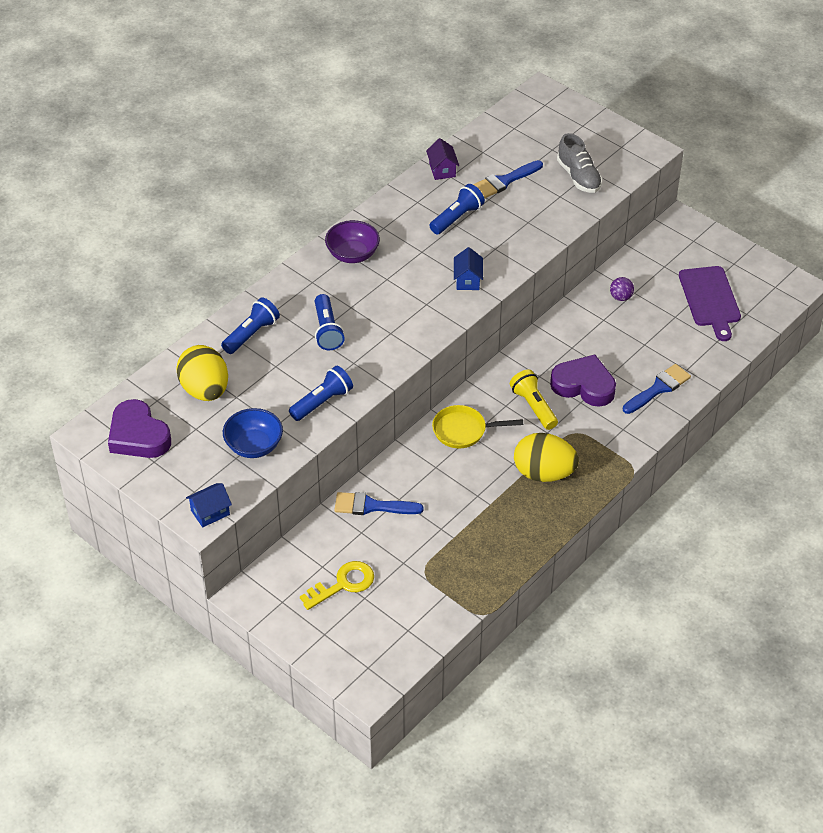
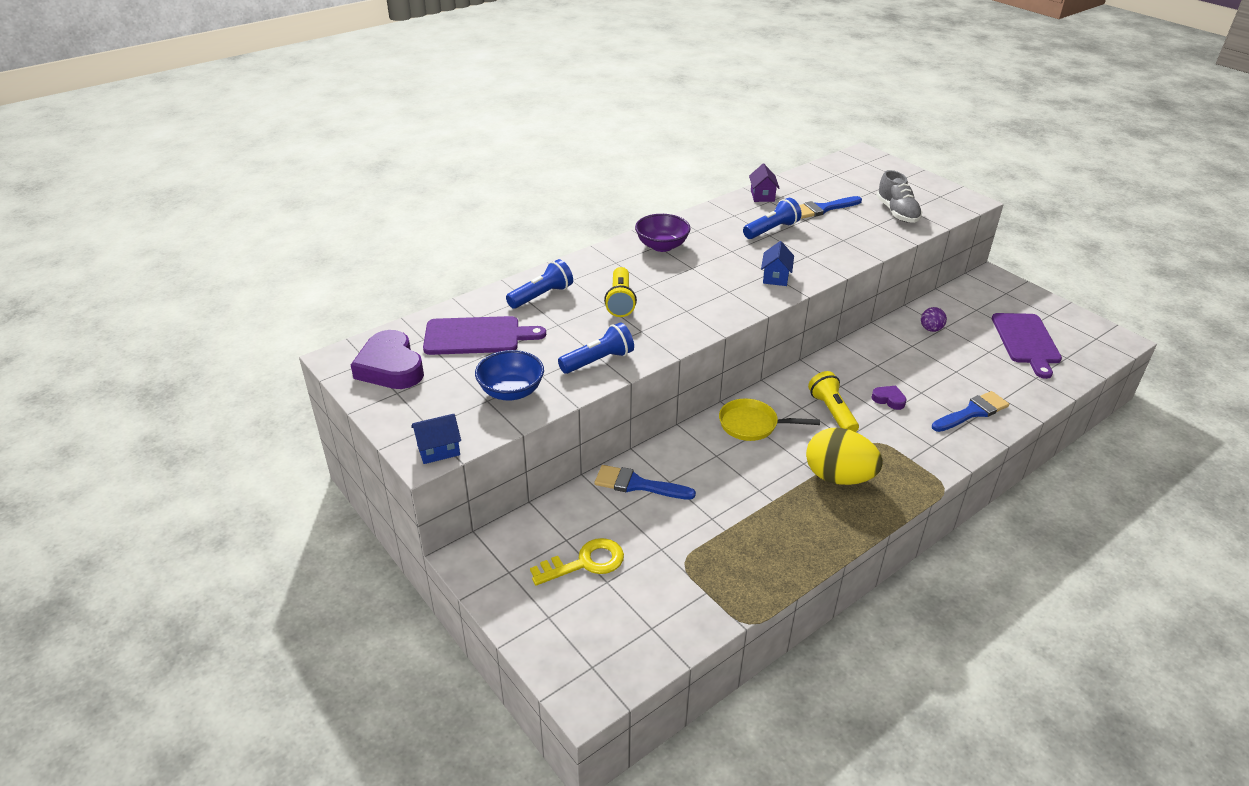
camera: 10 degrees right, 10 degrees down
(205, 390) = (477, 336): yellow egg -> purple cutting board
(327, 330) = (620, 301): blue flashlight -> yellow flashlight
(584, 385) = (889, 399): purple heart -> purple heart, size x0.47

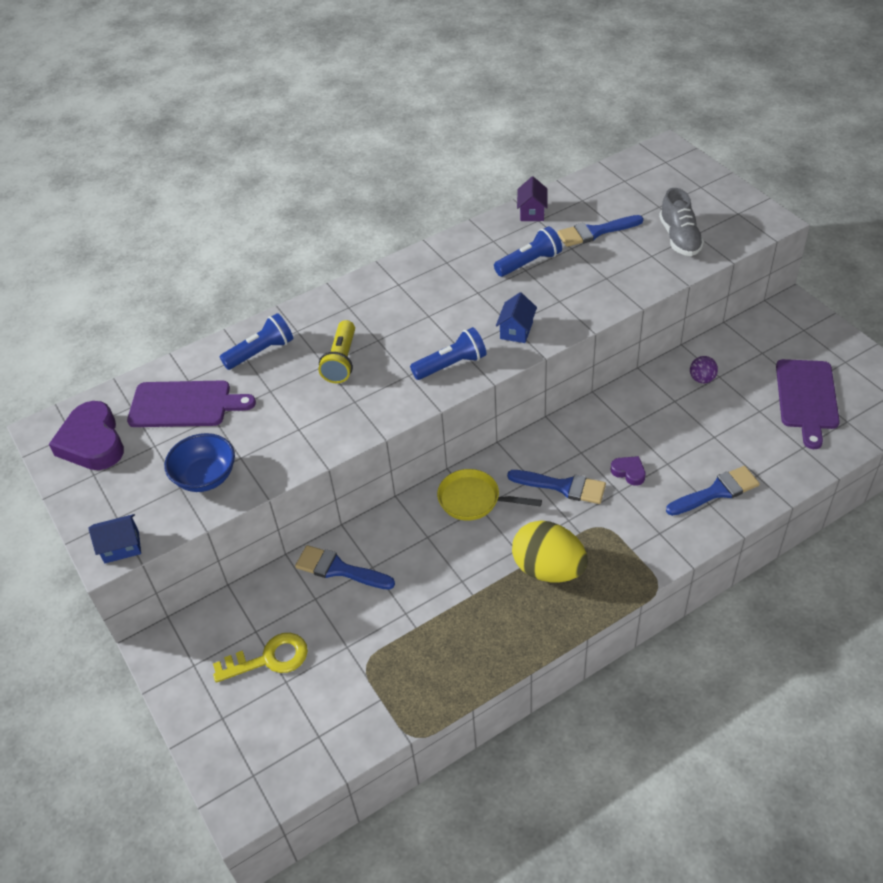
camera: 10 degrees right, 10 degrees up
(598, 361) = (301, 440): blue flashlight -> blue flashlight (451, 365)
(662, 246) = (403, 285): purple bowl -> none
(832, 412) = (563, 486): yellow flashlight -> blue brush

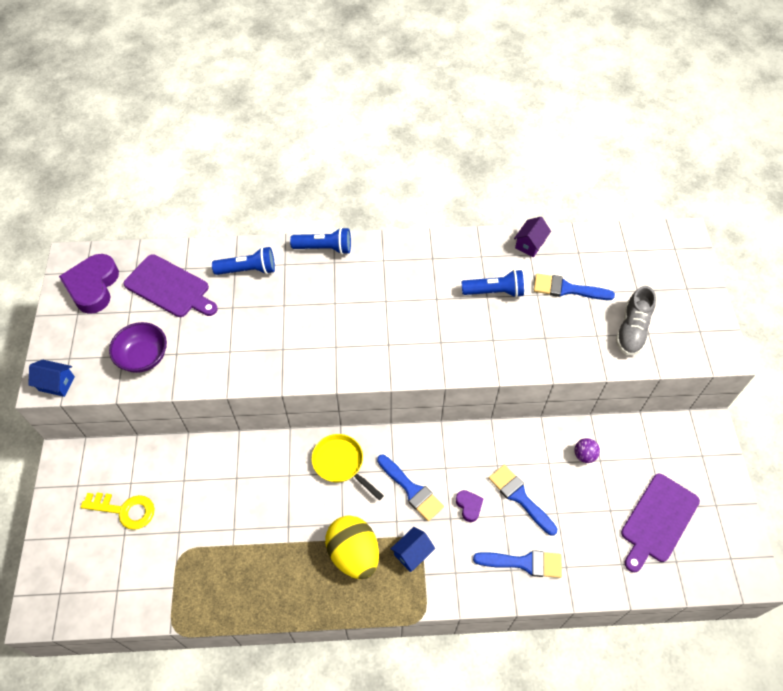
camera: 25 degrees right, 10 degrees up
(205, 477) = (143, 357): blue bowl -> purple bowl
(339, 569) = (213, 466): blue brush -> blue brush (519, 497)
(341, 361) = (297, 308): yellow flashlight -> none
(451, 365) = (371, 355): blue flashlight -> blue flashlight (324, 248)
(516, 330) = (441, 350): blue house -> blue house (412, 553)

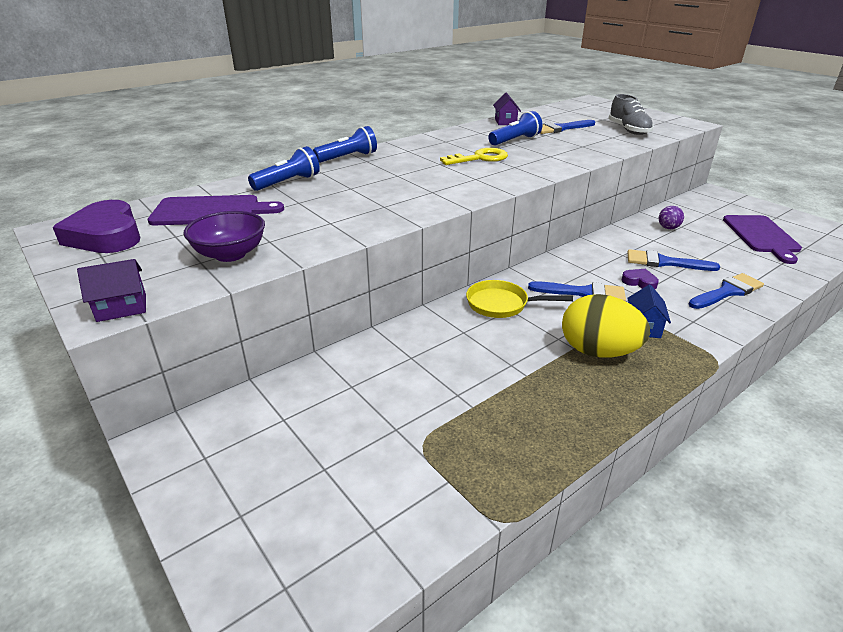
camera: 35 degrees left, 25 degrees down
(56, 383) = (122, 308): blue house -> purple house
(125, 510) = (301, 446): yellow key -> yellow key (479, 158)

